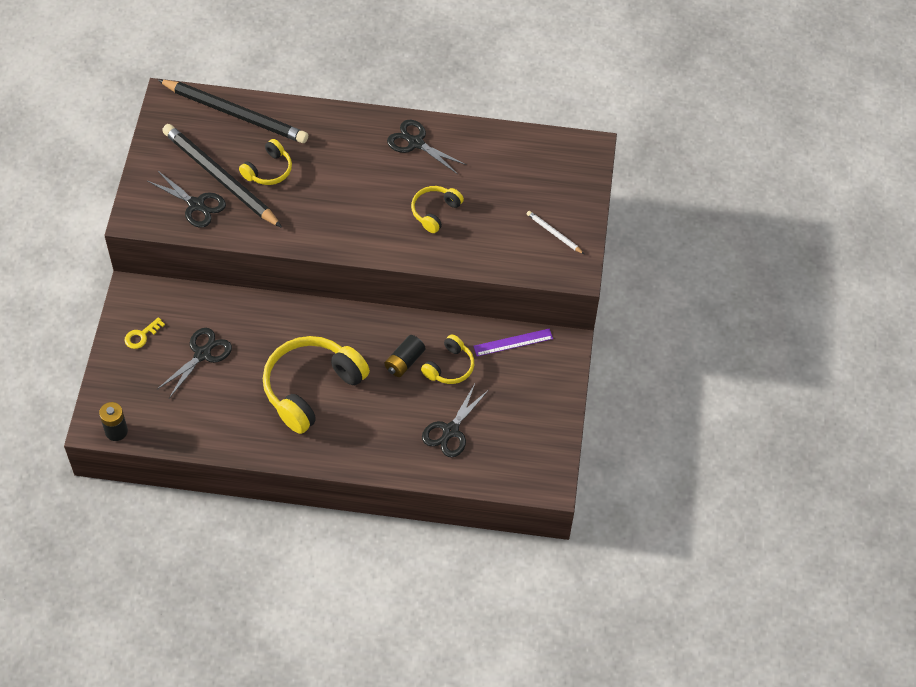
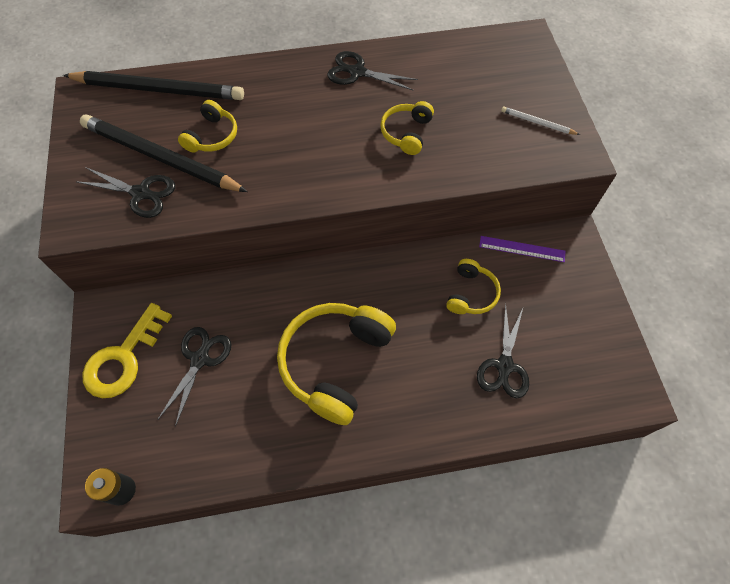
camera: 15 degrees left, 5 degrees up
(141, 336) = (124, 358): yellow key -> yellow key, size x2.07
(404, 362) = (422, 302): black battery -> none
(513, 342) = (522, 249): purple ruler -> purple ruler turned 45 degrees clockwise

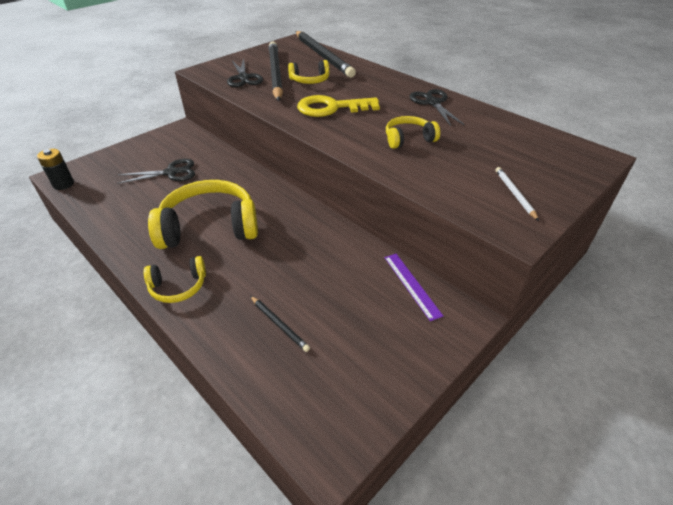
camera: 55 degrees right, 20 degrees down
(124, 358) = (153, 148): yellow key -> yellow key (331, 108)
(471, 293) = (333, 272): yellow headphones -> yellow headphones (178, 286)
(504, 366) = (279, 324): black scissors -> black pencil

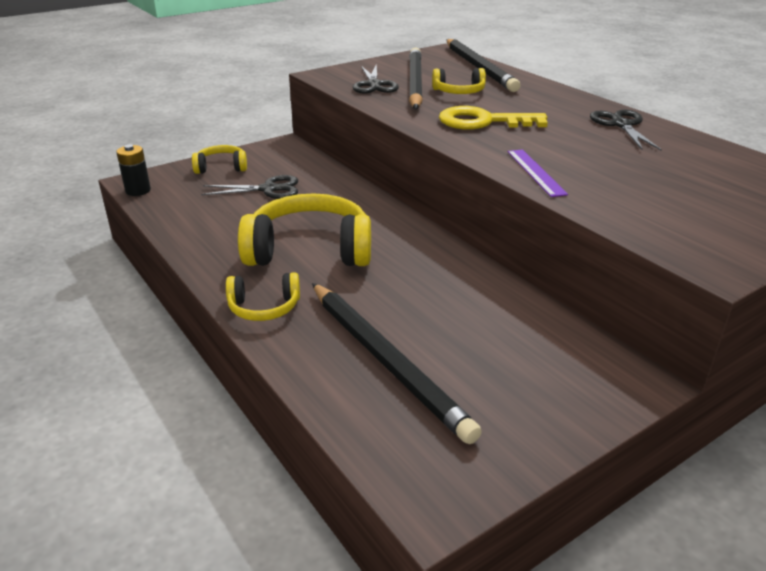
camera: 10 degrees right, 10 degrees down
(279, 324) = (386, 360): black pencil -> black pencil, size x2.36
(408, 139) = (582, 160): yellow headphones -> yellow headphones (221, 167)
(412, 285) = (569, 338): purple ruler -> purple ruler (535, 172)
(514, 194) = (720, 228): white pencil -> none

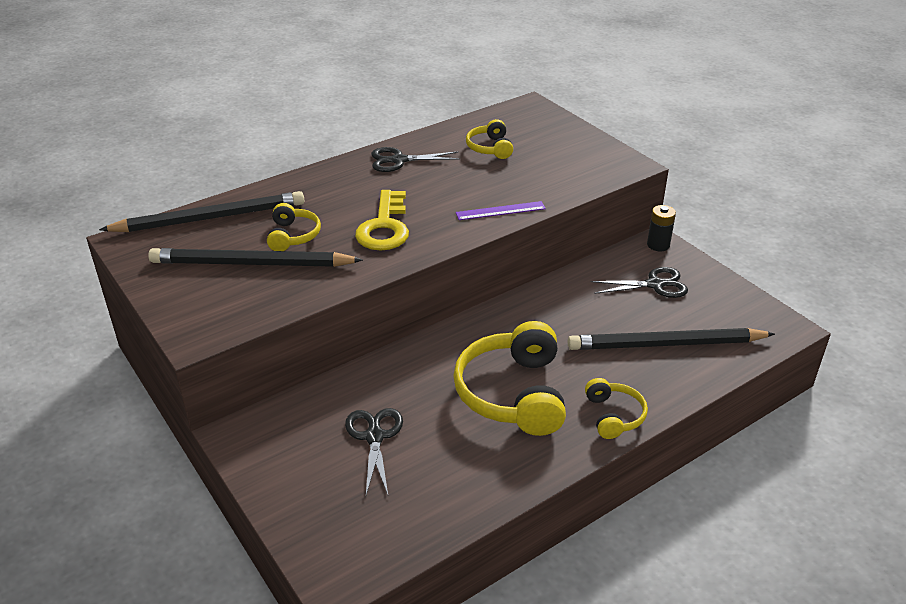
camera: 90 degrees left, 5 degrees up
(138, 190) = (367, 569): black battery -> black battery (658, 245)
(221, 167) = (303, 490): yellow headphones -> yellow headphones (490, 148)
(374, 85) = (251, 293): black scissors -> black scissors (655, 284)
(386, 360) = (666, 344): black pencil -> black pencil turned 150 degrees counterclockwise

